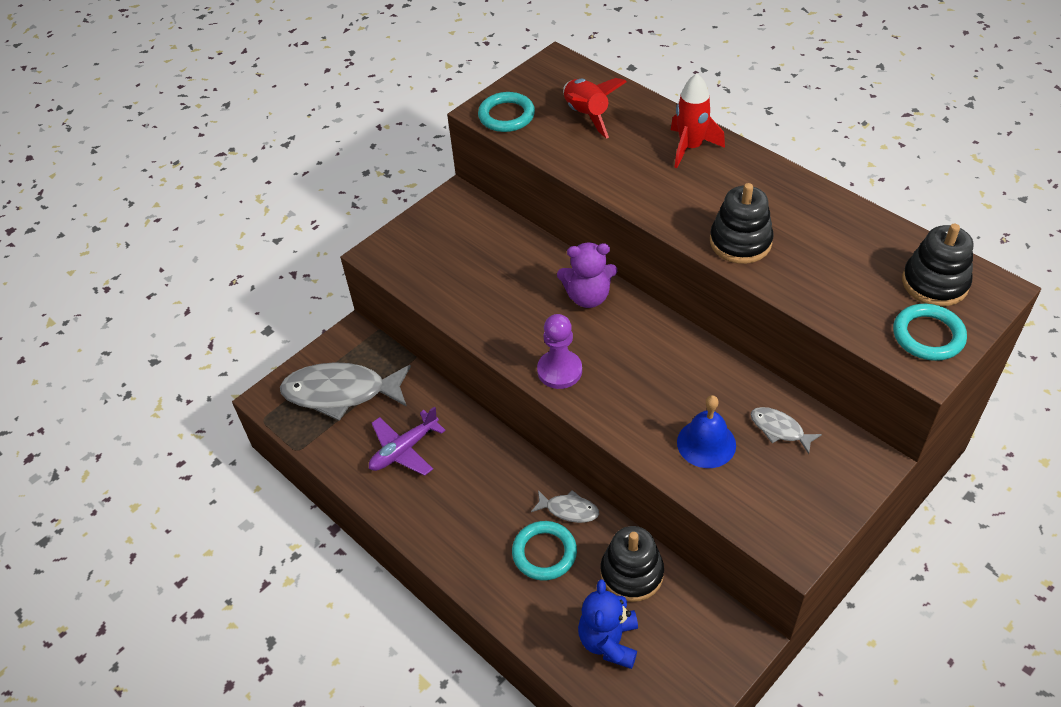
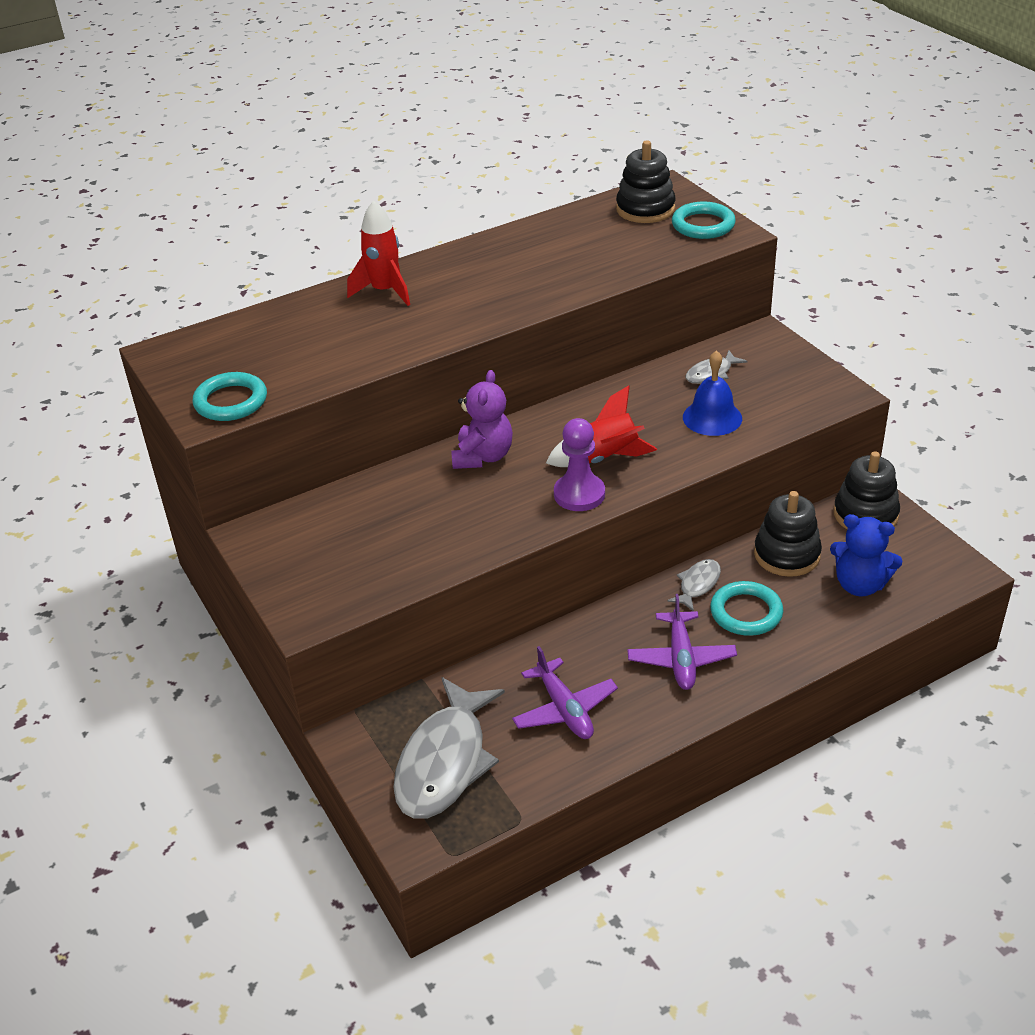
camera: 75 degrees left, 10 degrees down
(476, 515) = (681, 658): none -> purple plane
(586, 115) = (279, 346): red rocket -> red rocket (602, 459)
(740, 242) = (540, 289): black stacking toy -> black stacking toy (865, 514)

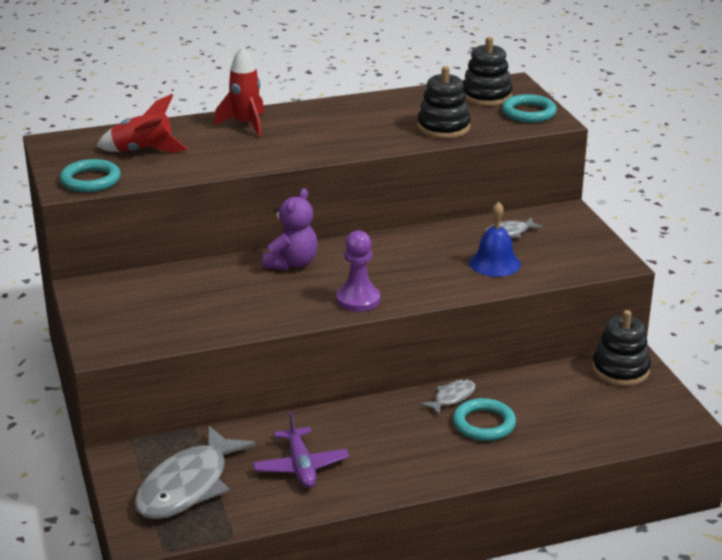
camera: 10 degrees right, 10 degrees down
(602, 459) = (389, 279): red rocket -> red rocket (143, 151)
(681, 658) = (414, 447): purple plane -> none
(787, 554) = (538, 388): black stacking toy -> black stacking toy (443, 128)
(860, 585) = (591, 419): blue teddy bear -> none

